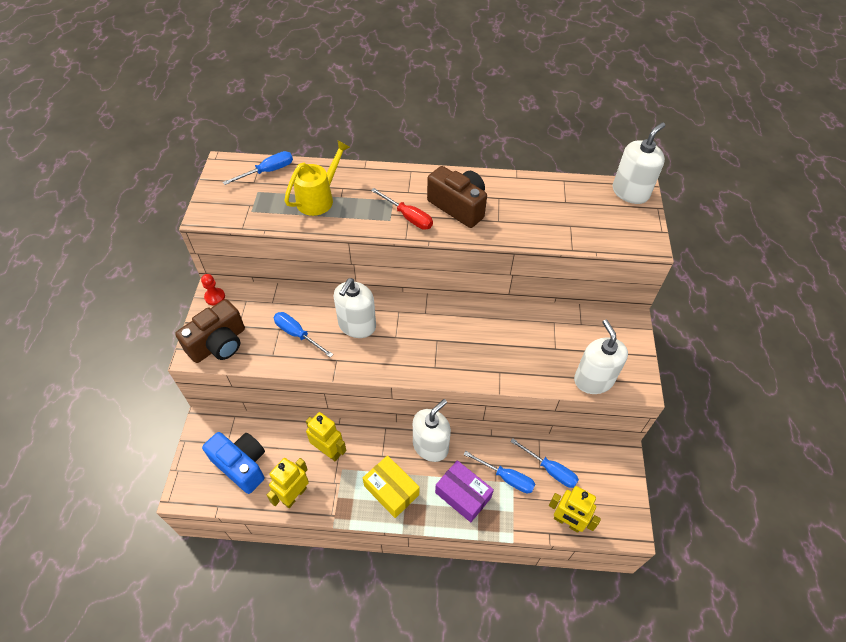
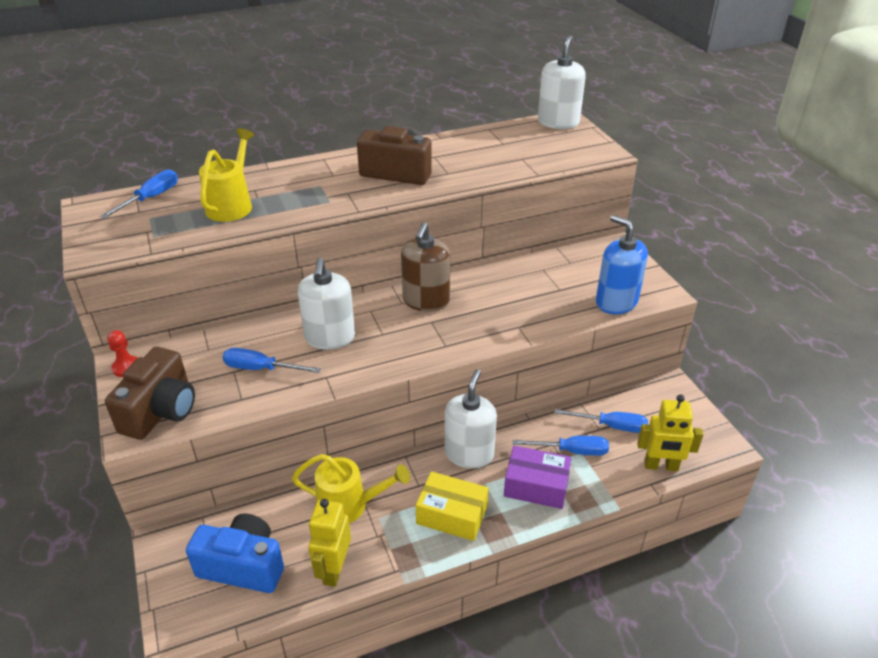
camera: 25 degrees left, 15 degrees down
(329, 451) = (350, 505): yellow robot -> yellow watering can
(408, 217) = (348, 194): red screwdriver -> none
(444, 318) = (426, 301): none -> brown soap dispenser
(593, 380) = (616, 302): white soap dispenser -> blue soap dispenser

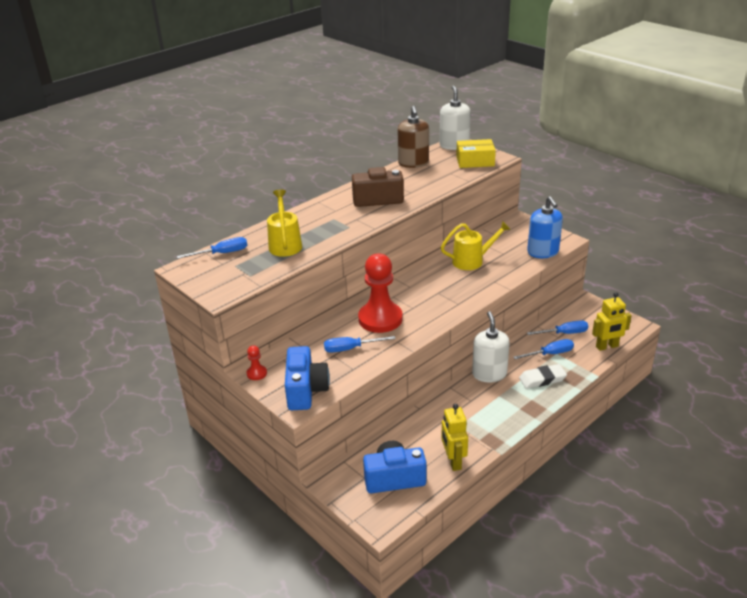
camera: 20 degrees left, 5 degrees down
(151, 198) = (222, 253): blue screwdriver -> blue screwdriver turned 60 degrees clockwise
(161, 411) = (306, 390): brown camera -> blue camera
(330, 337) = (380, 319): white soap dispenser -> red pawn
(350, 505) = (436, 424): yellow watering can -> yellow watering can (472, 261)
(426, 301) = (425, 281): brown soap dispenser -> brown soap dispenser (413, 163)
(452, 515) = (503, 410): yellow box -> yellow box (475, 161)
(536, 486) = (542, 379): purple box -> white eraser
(616, 302) = (543, 252): blue soap dispenser -> blue soap dispenser turned 135 degrees counterclockwise

